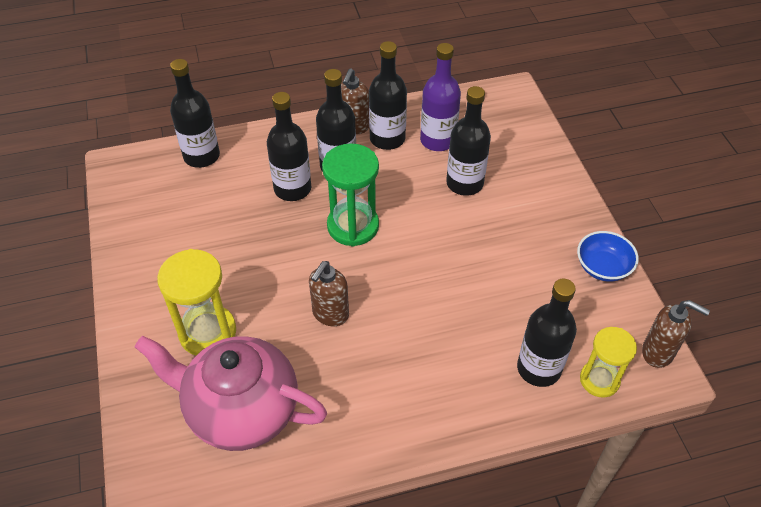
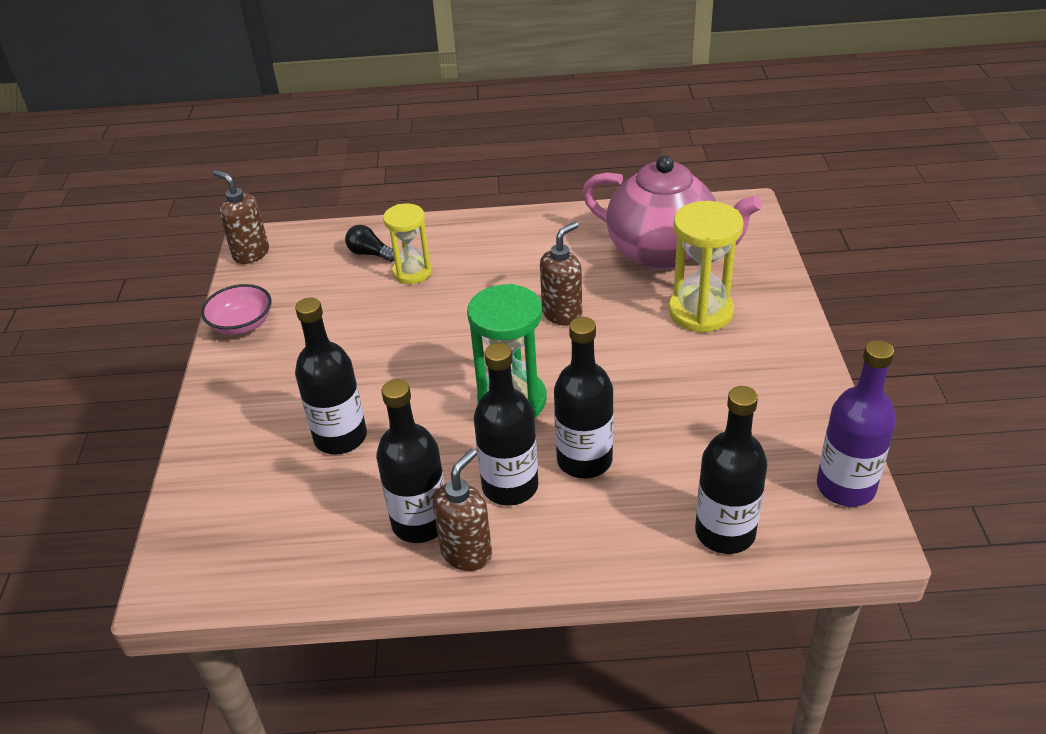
camera: 165 degrees left, 10 degrees down
(438, 140) = (344, 508): purple bottle -> purple bottle (845, 487)
(539, 368) = (370, 254): black bottle -> black light bulb
(599, 380) = (320, 241): yellow hourglass -> yellow hourglass (412, 272)
(603, 267) = (242, 325): blue bowl -> pink bowl

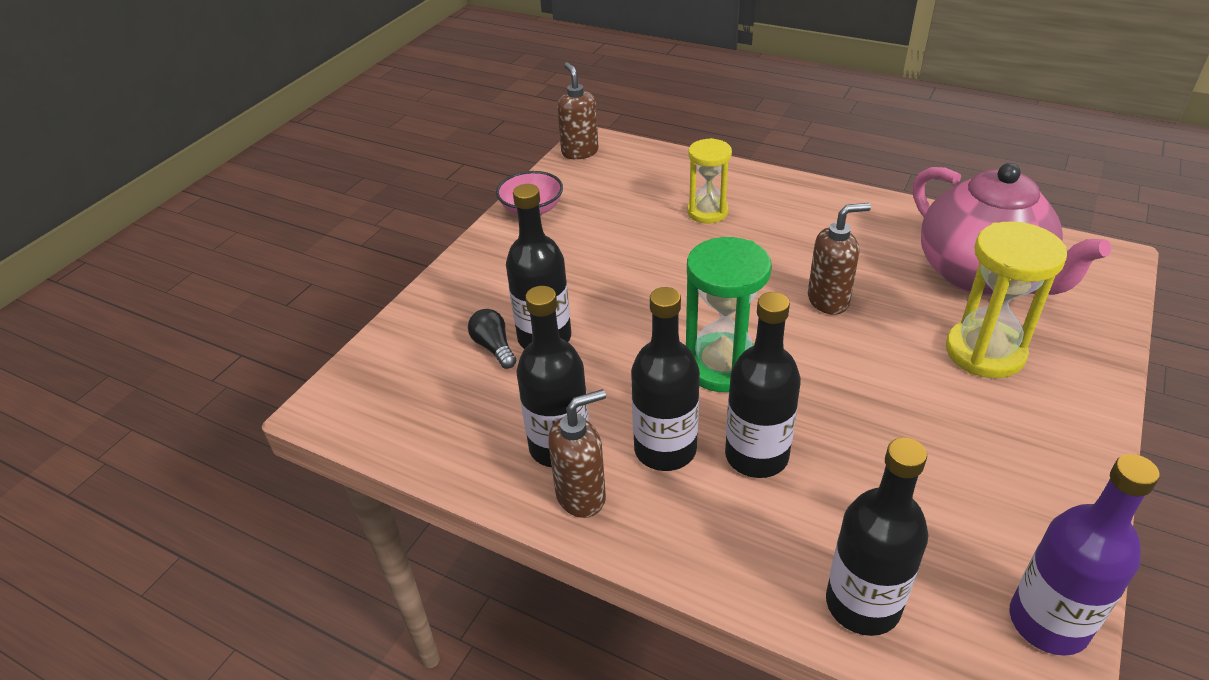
camera: 30 degrees right, 0 degrees up
(370, 254) = (680, 183): black light bulb -> black light bulb (494, 347)

